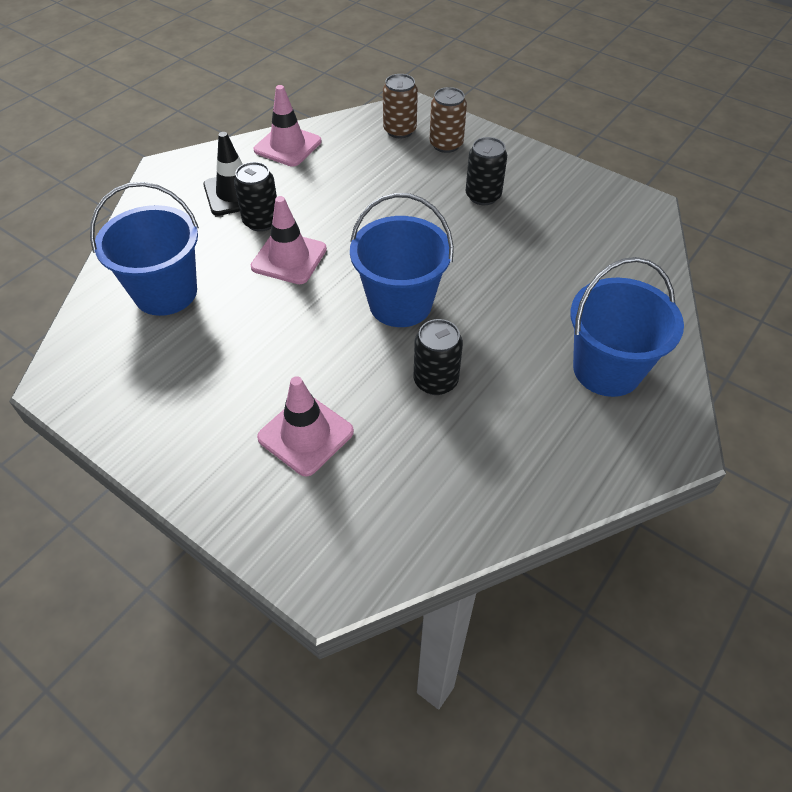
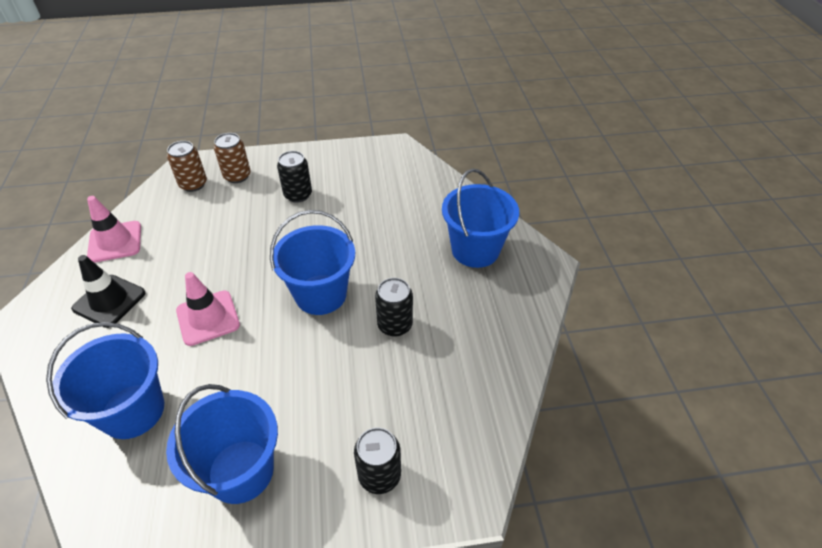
camera: 45 degrees left, 5 degrees down
(185, 399) = (241, 471): none -> blue bucket
(261, 221) = (156, 307): black can -> black can (379, 475)
(305, 435) = (354, 422): pink traffic cone -> none

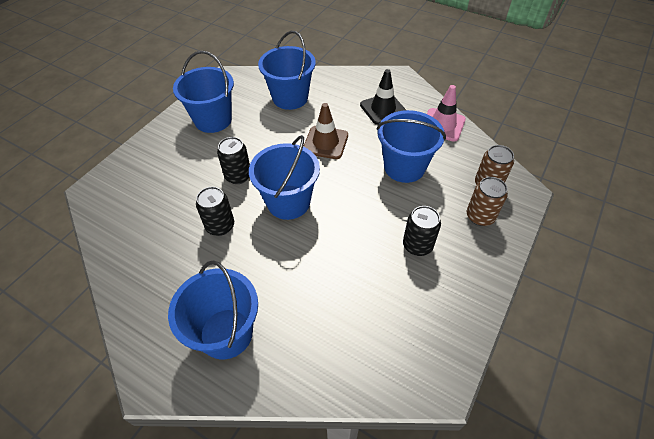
camera: 130 degrees right, 5 degrees up
(206, 240) = (404, 167): none -> blue bucket
(208, 318) = (325, 142): pink traffic cone -> brown traffic cone
(379, 475) = (147, 164): black can -> black can (238, 176)

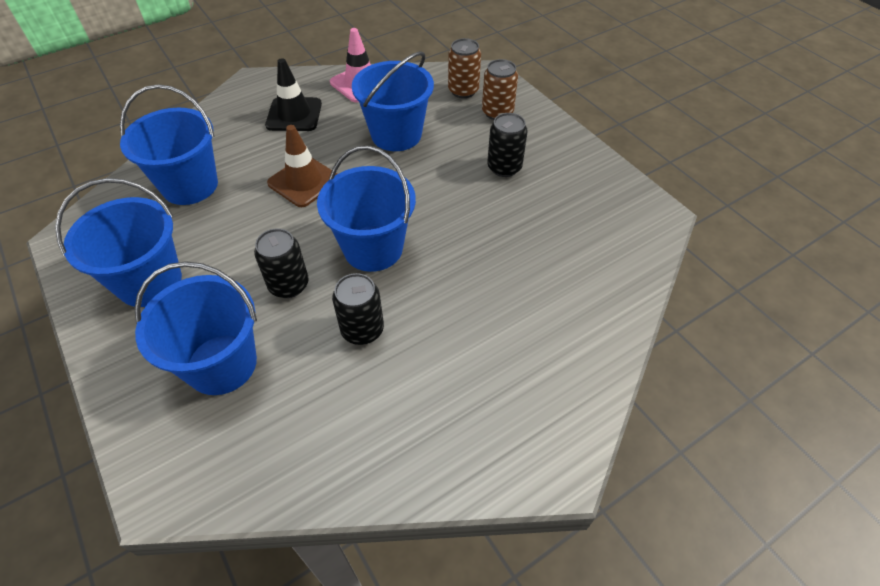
camera: 65 degrees left, 0 degrees up
(226, 333) = (528, 368): blue bucket -> blue bucket (222, 364)

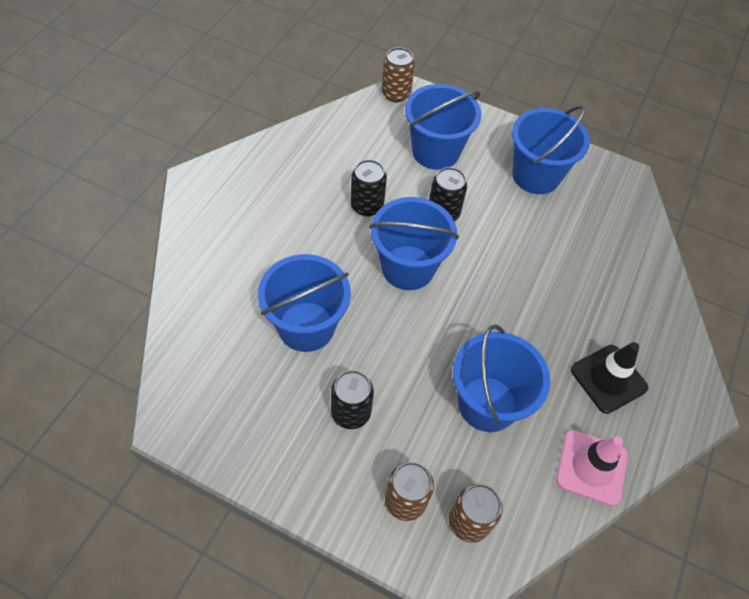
camera: 145 degrees right, 5 degrees up
(178, 492) = (396, 94): none -> brown can
(190, 185) = (602, 255): blue bucket -> blue bucket (306, 326)
(304, 181) = (518, 303): brown traffic cone -> none

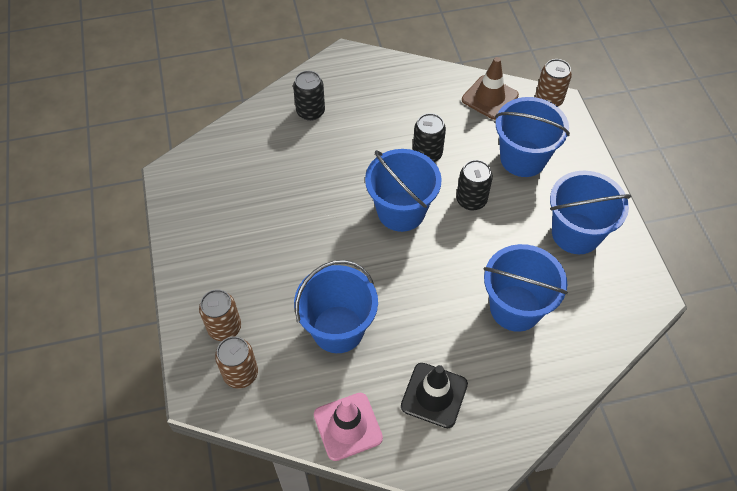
camera: 55 degrees right, 0 degrees up
(306, 326) = (298, 190): blue bucket -> blue bucket (515, 308)
(351, 412) = (259, 256): black can -> black can (310, 111)
(353, 124) = (489, 97): none -> brown traffic cone

